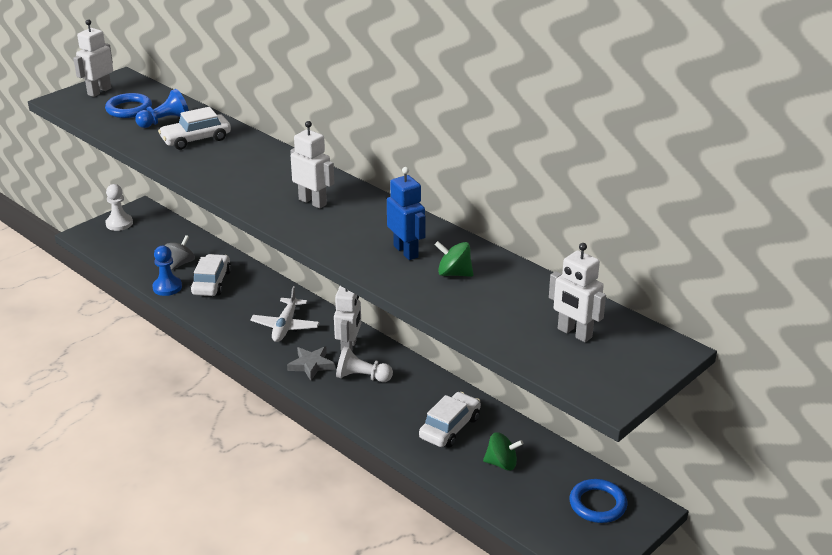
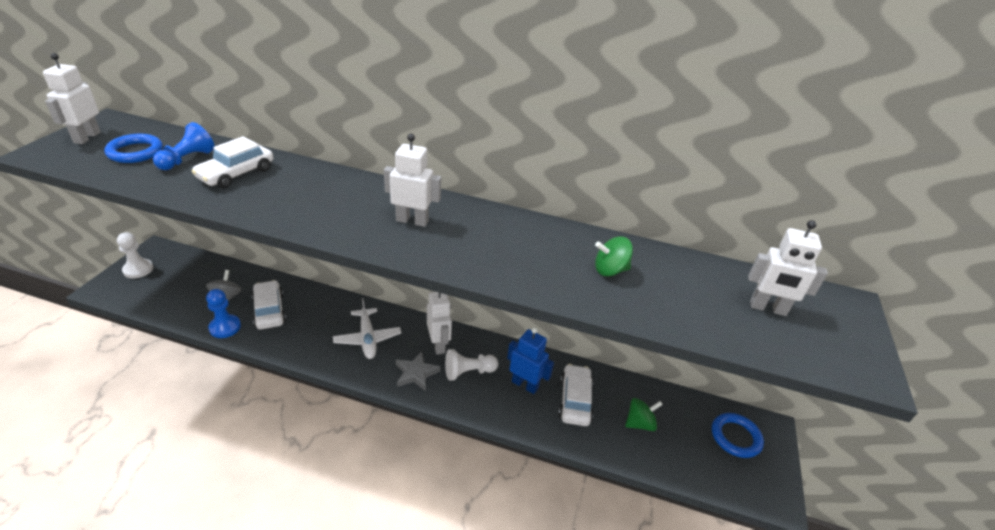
camera: 30 degrees left, 5 degrees up
(406, 251) = (546, 256): blue robot -> blue robot (525, 385)

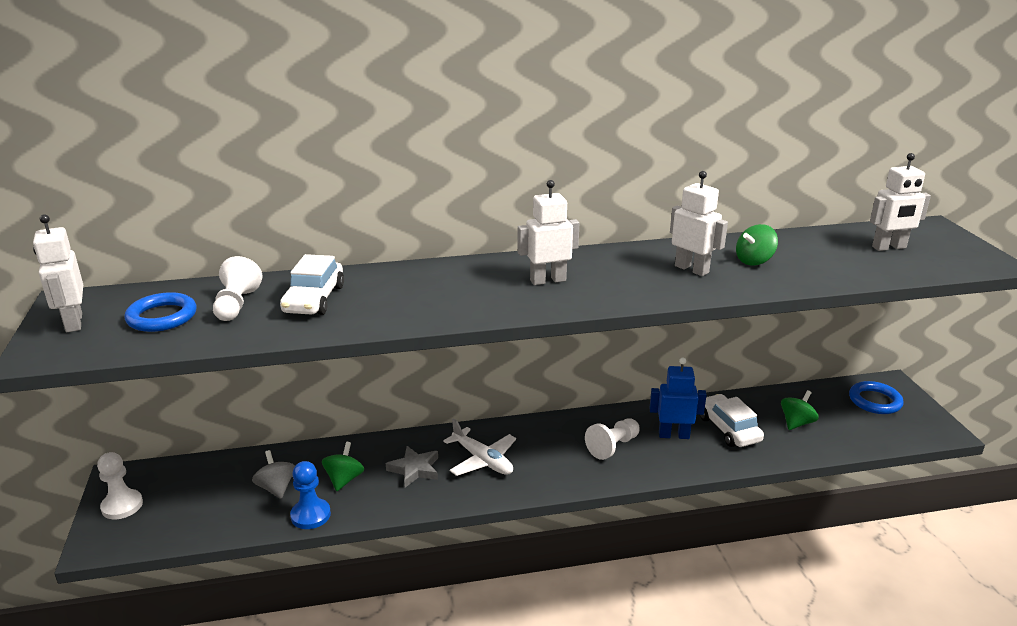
camera: 25 degrees left, 10 degrees down
(187, 159) = (236, 305): blue pawn -> white pawn
(269, 311) = (344, 479): white car -> green spinning top
(416, 373) = (565, 469): grey star -> grey star (415, 469)
(438, 345) = (559, 436): white robot -> white robot (692, 269)

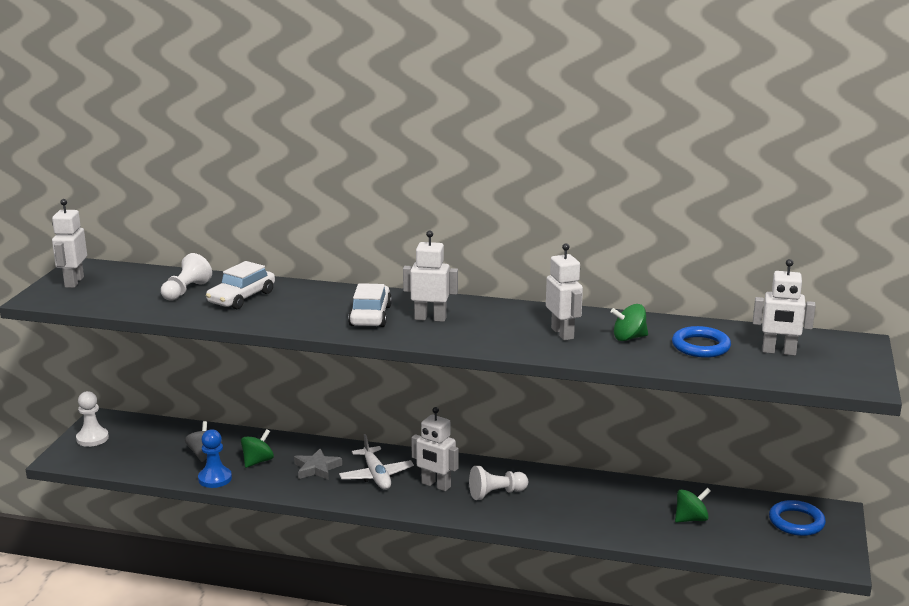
camera: 25 degrees right, 5 degrees down
(162, 317) = (131, 289): blue ring -> blue ring (700, 346)
(549, 454) = (435, 485): none -> white robot
(674, 435) = (561, 499): blue robot -> none
(728, 429) = (618, 507): white car -> white car (370, 316)

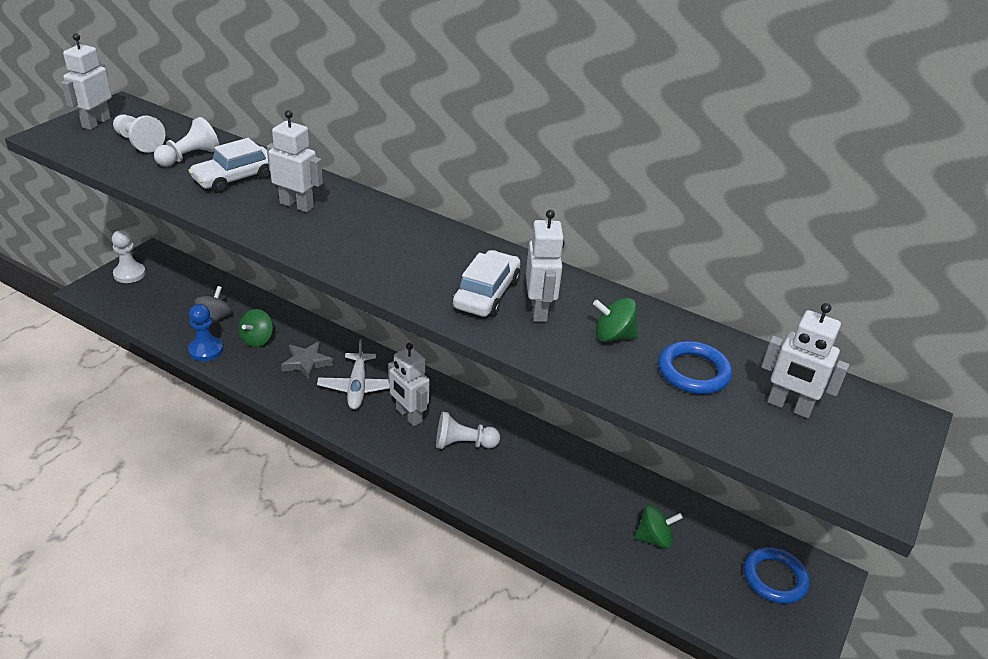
camera: 15 degrees right, 15 degrees up
(129, 289) = (139, 143): none -> white pawn
(258, 461) = (257, 339): green spinning top -> green spinning top turned 150 degrees clockwise
(370, 316) = (346, 233): white car -> white car (487, 294)
(430, 318) = (406, 252): white robot -> white robot (297, 205)

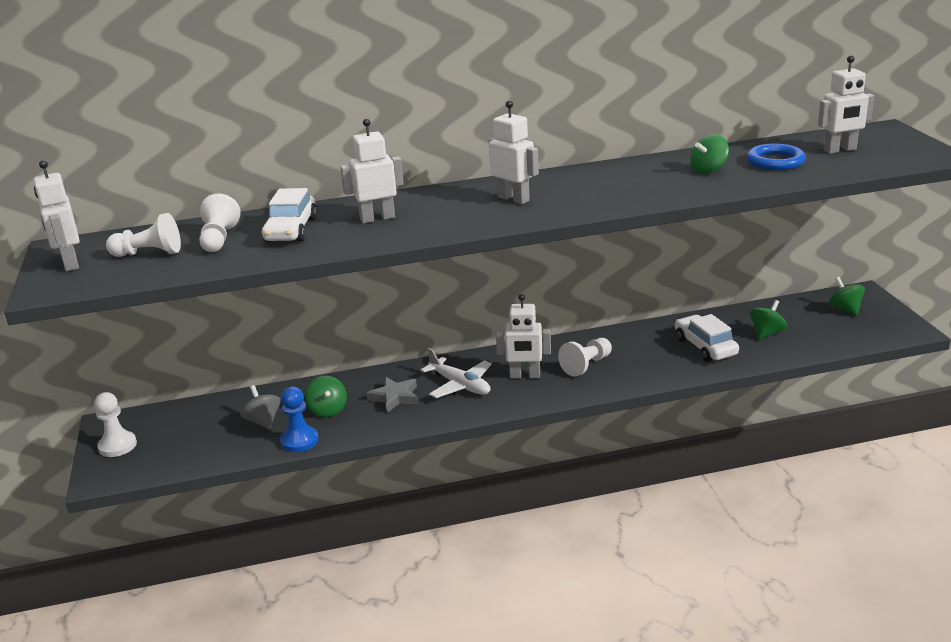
camera: 40 degrees left, 10 degrees down
(487, 294) = (605, 190): white car -> white car (705, 346)
(539, 310) = (648, 181): white robot -> white robot (514, 199)
(774, 578) = (845, 309): blue ring -> green spinning top

